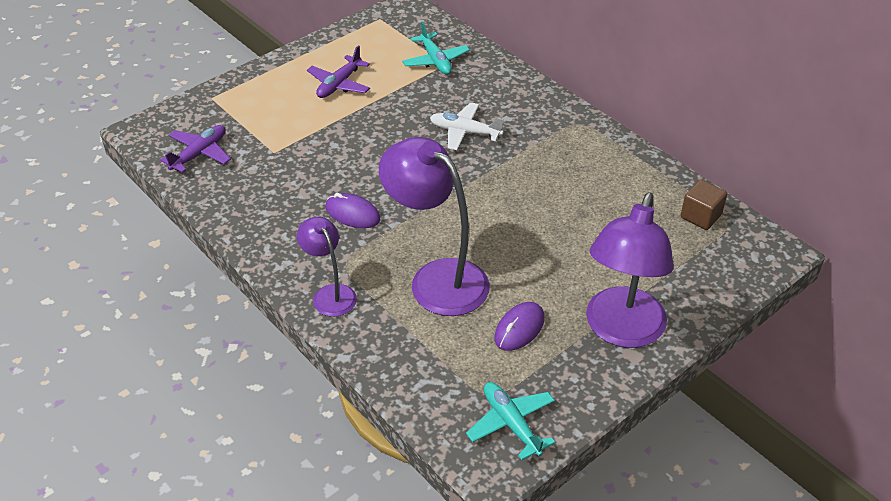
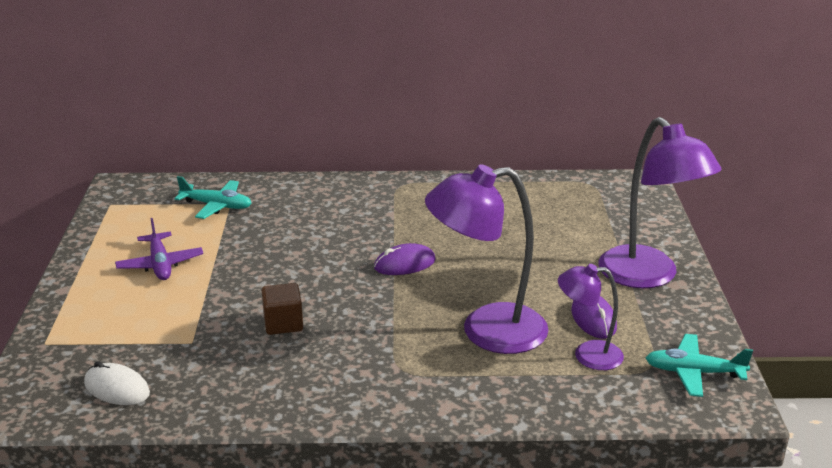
camera: 50 degrees left, 15 degrees down
(199, 154) = (117, 388): purple plane -> white mouse
(330, 294) = (431, 397): purple lamp -> purple lamp (587, 355)
(352, 214) = (344, 337): purple mouse -> purple mouse (405, 264)
(464, 132) = (329, 235): white plane -> none
(700, 216) = (570, 190): brown cube -> brown cube (283, 323)

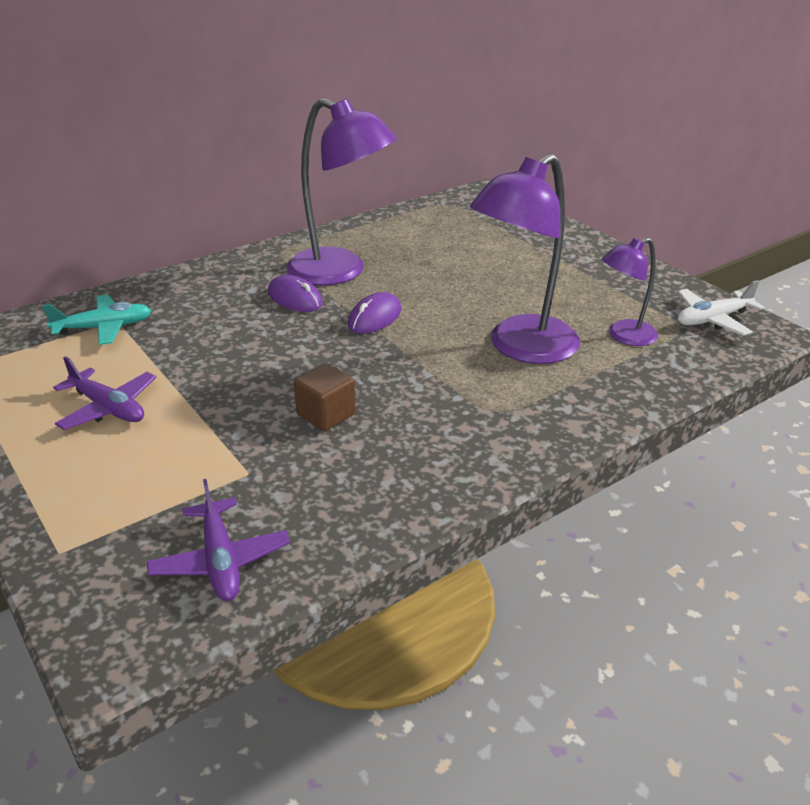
camera: 35 degrees left, 5 degrees up
(117, 388) = (220, 561): white mouse -> purple plane
(593, 319) = (590, 306): purple mouse -> purple mouse (295, 298)
(648, 276) = (584, 260): purple lamp -> purple lamp (340, 272)
(693, 372) = (712, 319): turquoise plane -> white plane

